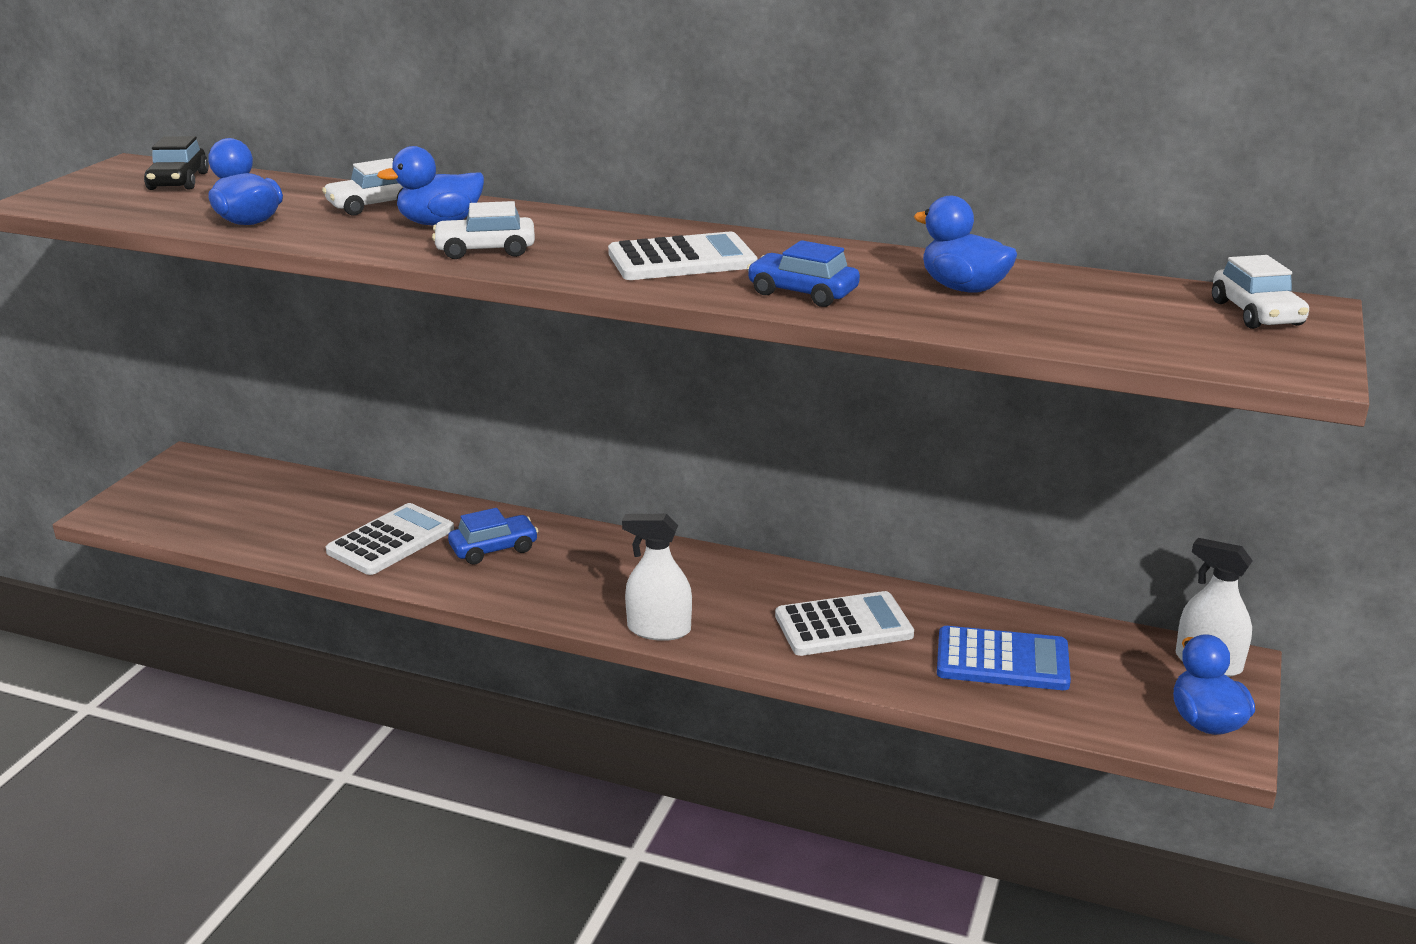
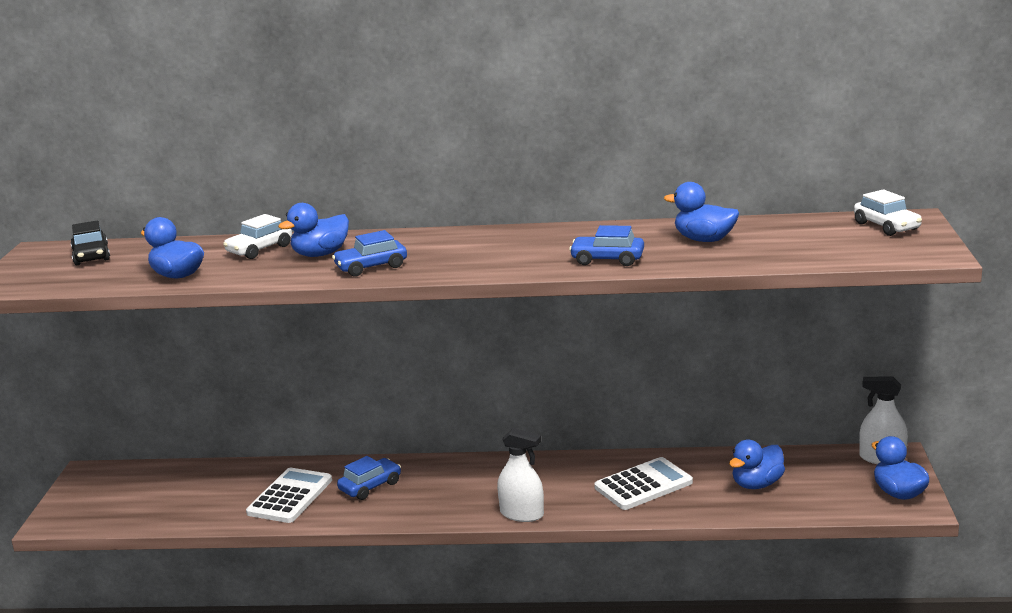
camera: 15 degrees left, 5 degrees down
(485, 250) = (371, 267): white car -> blue car
(659, 629) = (522, 514): white spray bottle -> white spray bottle turned 150 degrees counterclockwise
(682, 260) = (510, 251): white calculator -> none
(1002, 660) = (757, 484): blue calculator -> blue duck

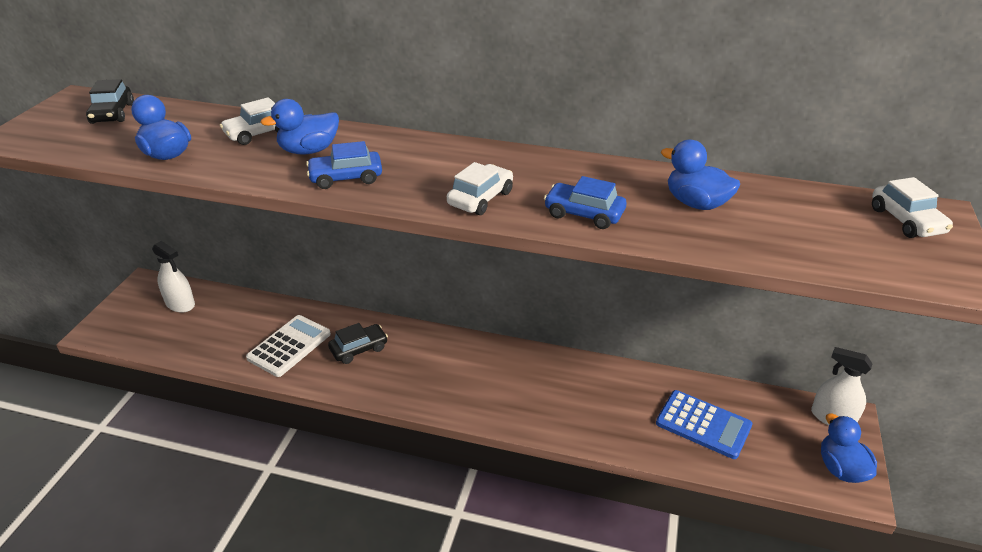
camera: 10 degrees right, 15 degrees up
(370, 486) = (359, 349): blue car -> black car
(508, 263) = (480, 198): none -> white car
(522, 514) = (477, 412): white spray bottle -> white spray bottle (180, 304)
(643, 485) = (597, 401): white calculator -> none
(757, 484) = (703, 424): blue duck -> blue calculator

